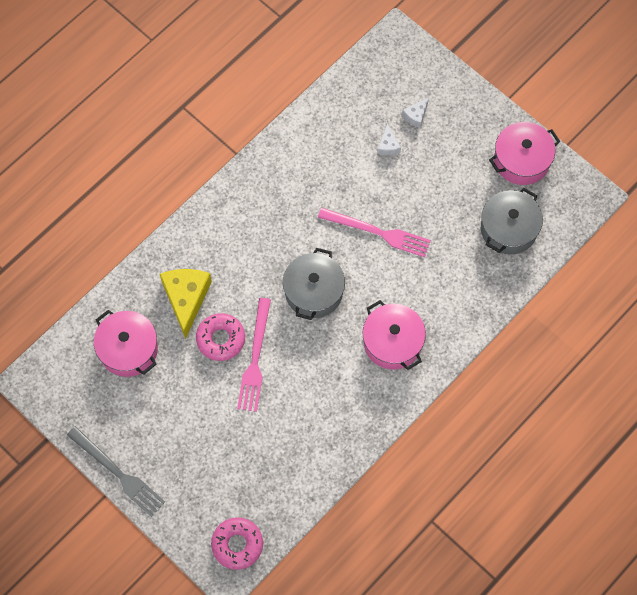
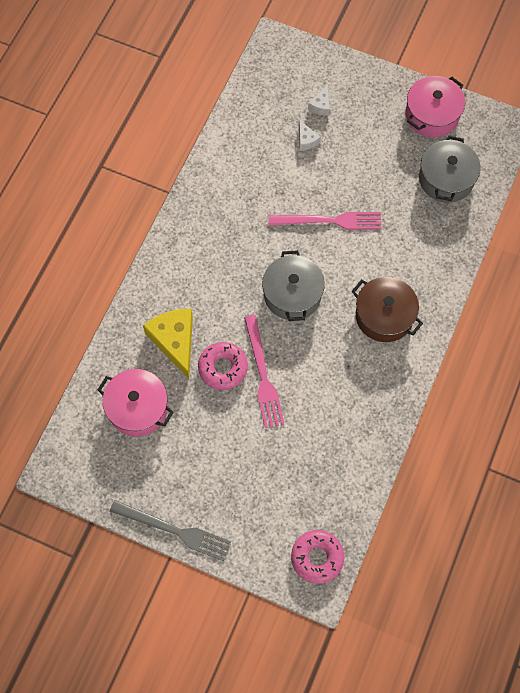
camera: 20 degrees left, 0 degrees up
(392, 342) = (384, 316): pink pot -> brown pot

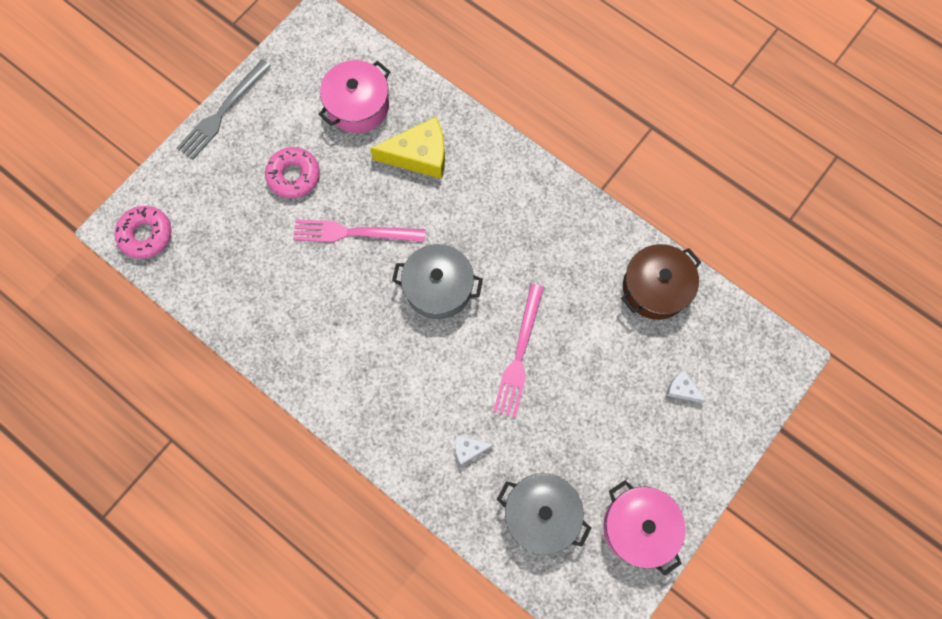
camera: 105 degrees right, 5 degrees up
(223, 368) = (374, 195): pink donut -> pink donut (294, 176)
(306, 140) = (636, 358): white cheese -> white cheese (469, 449)
(384, 316) = (382, 381): brown pot -> brown pot (655, 288)

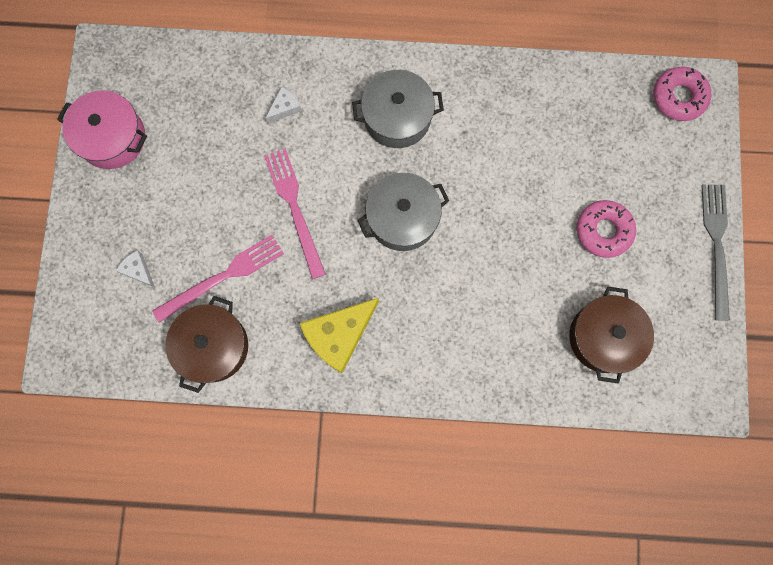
camera: 145 degrees right, 5 degrees up
(354, 233) = (510, 216): pink fork -> pink fork (223, 277)
(358, 106) = (604, 337): pink pot -> brown pot
(419, 155) = (510, 327): yellow cheese -> yellow cheese (339, 335)
(541, 514) = (195, 98): grey pot -> grey pot (397, 117)
(682, 389) = (138, 270): white cheese -> white cheese turned 135 degrees counterclockwise

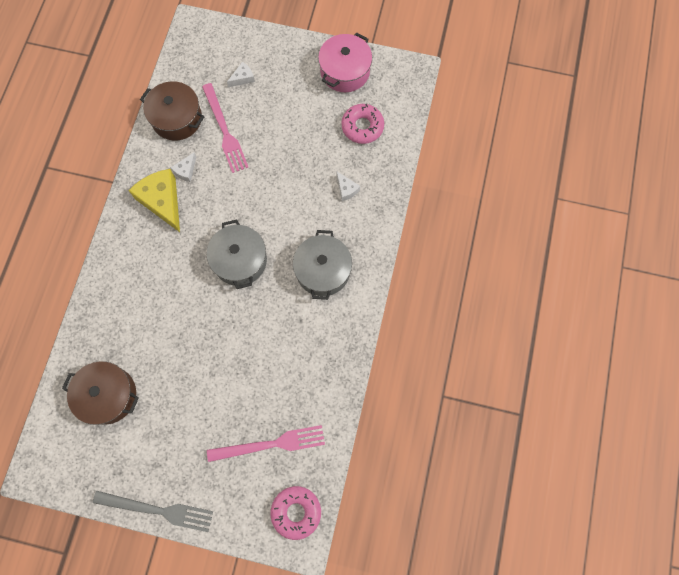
camera: 100 degrees right, 5 degrees down
(290, 315) = (186, 170): none -> white cheese
(294, 208) = (265, 185): pink fork -> pink fork (271, 444)
(603, 231) = (193, 415): pink donut -> pink donut (362, 127)

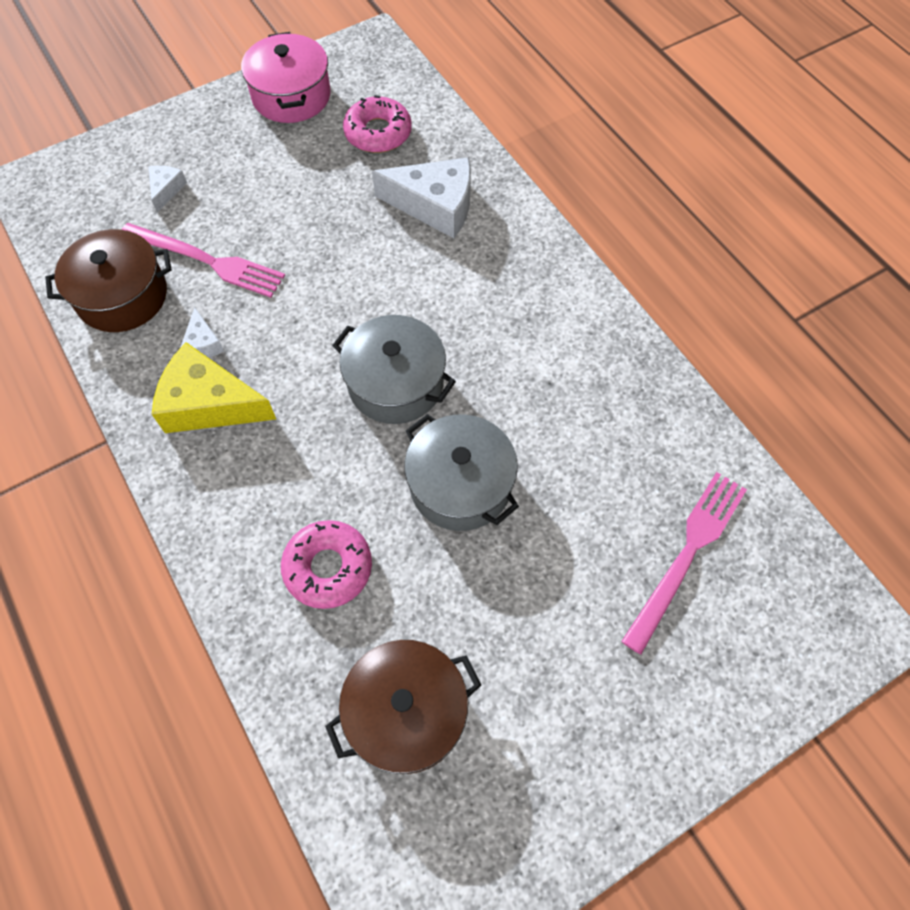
camera: 45 degrees left, 10 degrees down
(157, 510) = (650, 790): grey fork -> none
(296, 512) = (812, 601): pink donut -> pink donut (328, 567)
(323, 270) = (510, 308): grey pot -> grey pot (460, 484)
(346, 189) = (435, 206): white cheese -> white cheese, size x2.08

